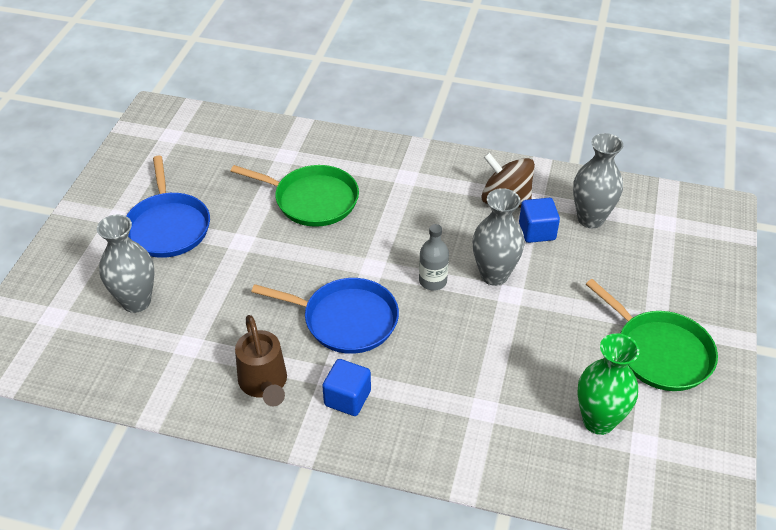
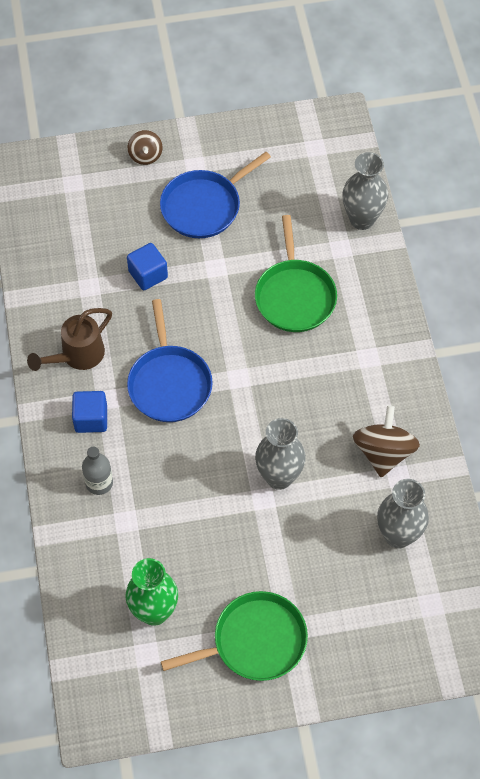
camera: 65 degrees right, 15 degrees up
(73, 248) = (145, 155): none -> brown spinning top
(136, 301) = (114, 228): grey vase -> grey vase (362, 219)
(433, 281) = (246, 431): grey bottle -> grey bottle (99, 483)
(537, 231) = (354, 494): blue cube -> blue cube (148, 274)
(659, 352) = (254, 641): green pan -> green pan turned 135 degrees counterclockwise

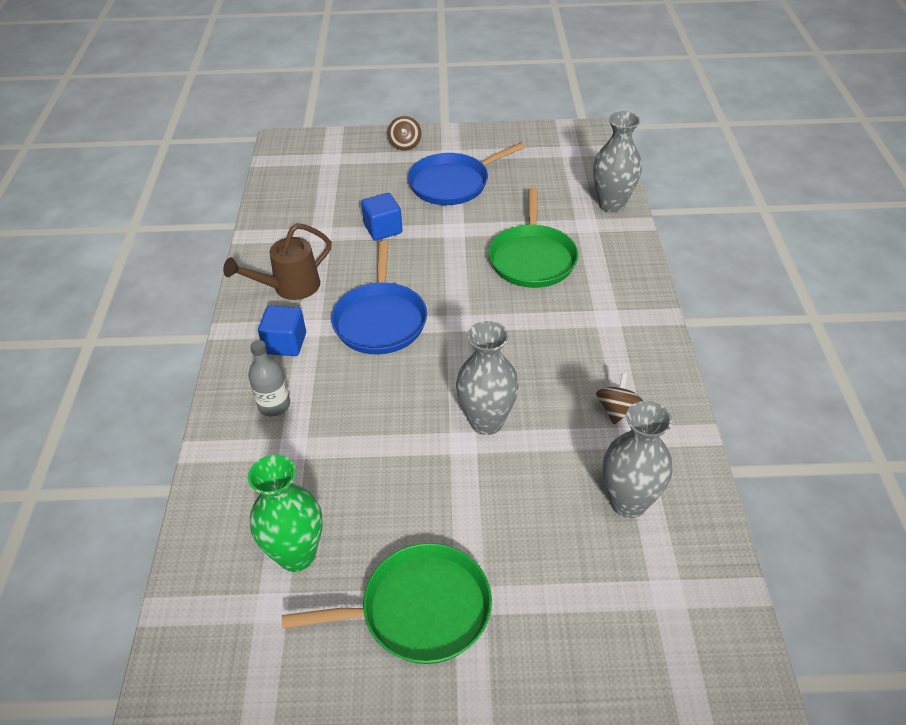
camera: 10 degrees right, 15 degrees down
(383, 452) = (617, 410): brown spinning top -> brown spinning top, size x0.58

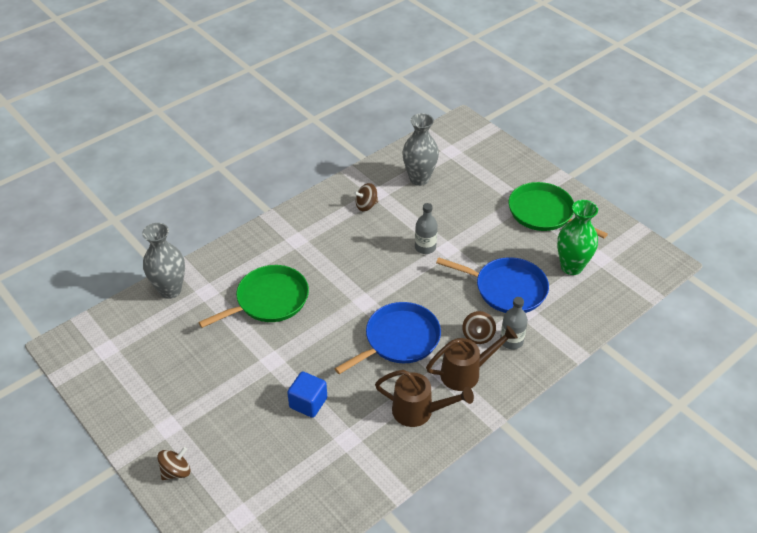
camera: 130 degrees left, 0 degrees up
(285, 343) = (466, 373): blue cube -> brown watering can
(313, 382) = (478, 335): none -> brown spinning top
(453, 183) = (212, 397): blue pan -> blue pan (507, 289)
(486, 422) = (425, 247): grey vase -> grey bottle

